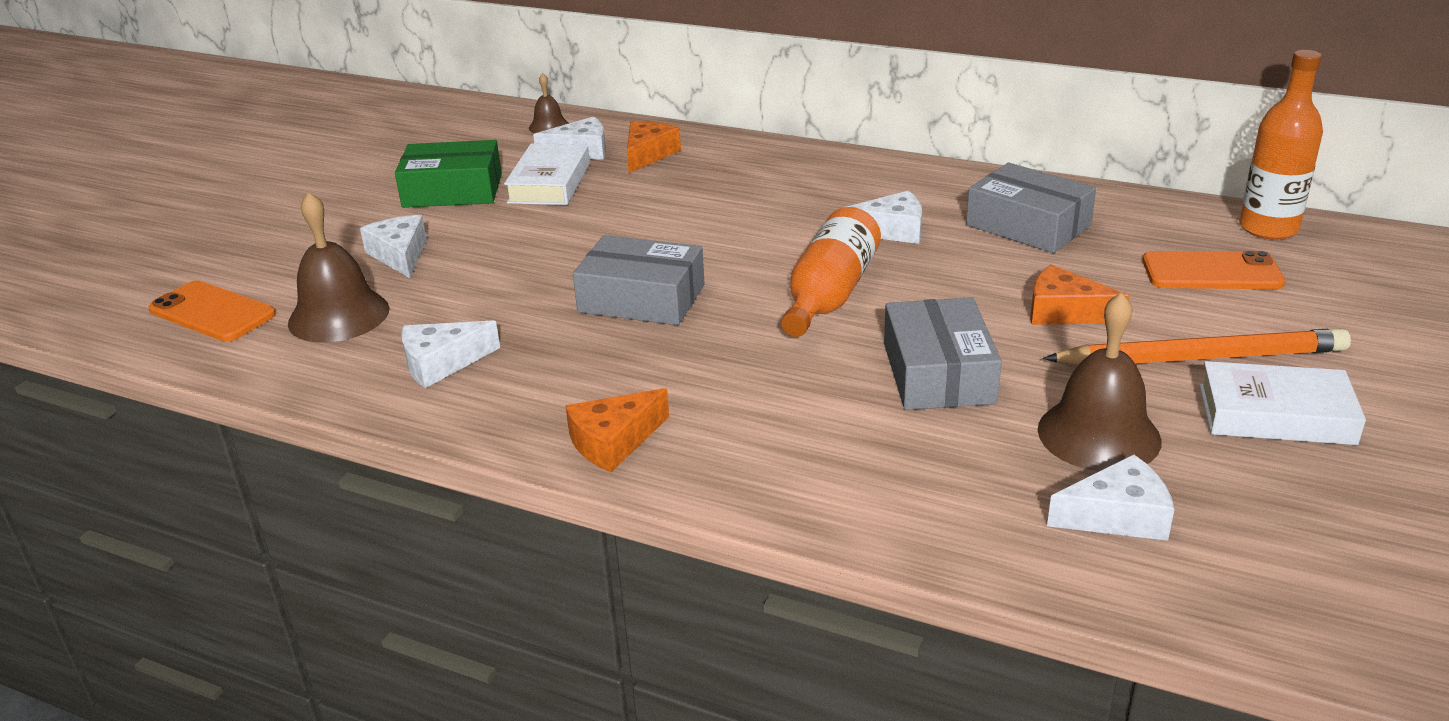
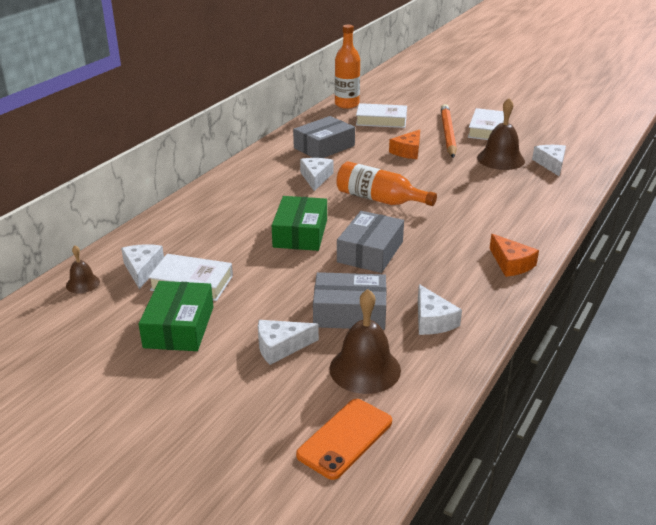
camera: 85 degrees left, 0 degrees up
(648, 154) = (168, 243): orange cheese -> none
(691, 237) = (300, 233): none -> green box
(938, 373) = (455, 182): grey box -> grey box (349, 312)
(1211, 272) = (381, 120): orange phone -> white book

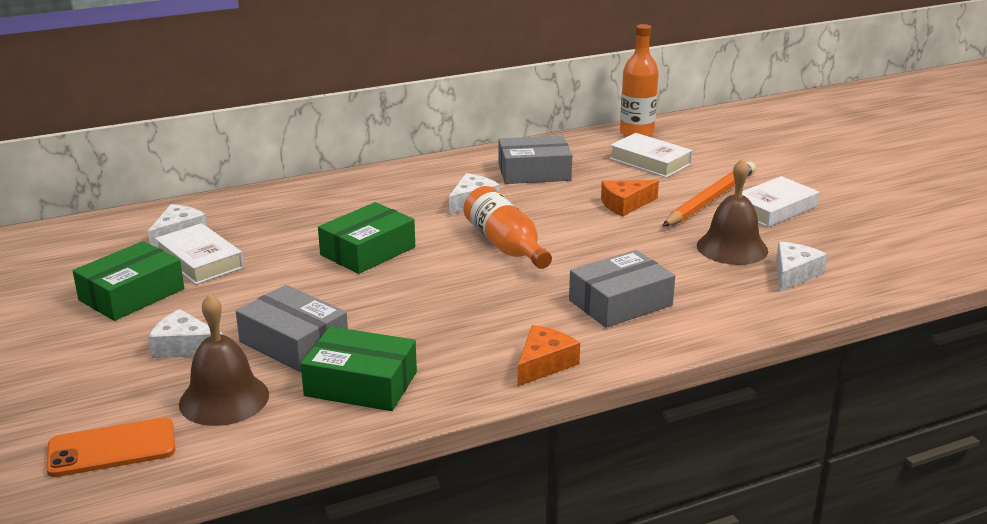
camera: 35 degrees right, 5 degrees down
(83, 283) = (116, 228): brown bell -> none
(370, 252) = (408, 294): grey box -> grey box (620, 302)
(432, 320) = (361, 384): white cheese -> green box
(511, 264) = (544, 364): orange cheese -> orange cheese turned 150 degrees counterclockwise

